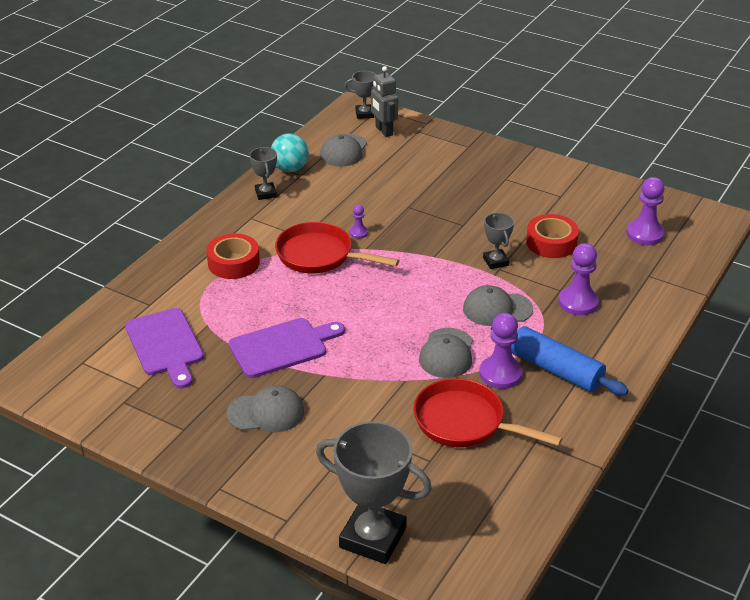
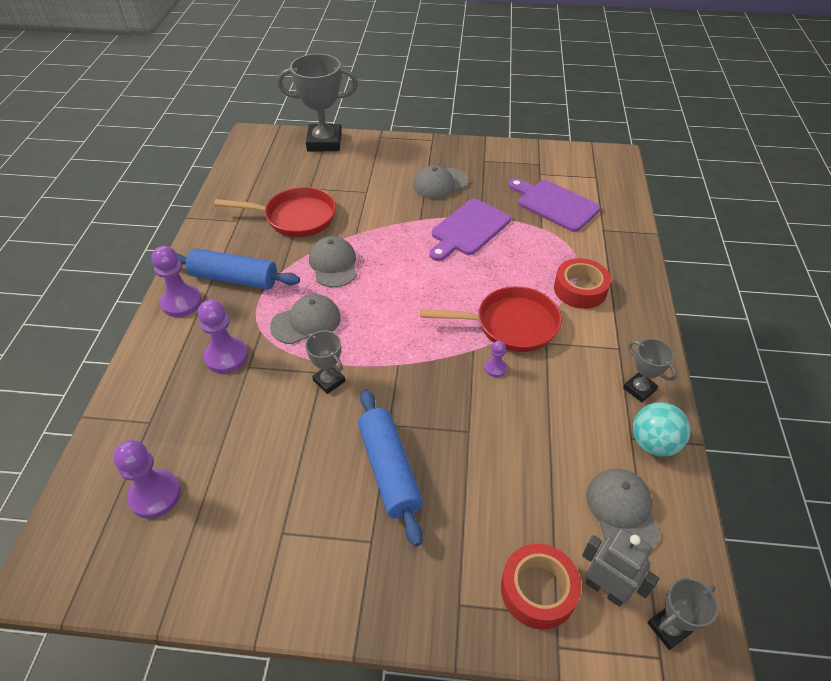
camera: 155 degrees right, 10 degrees up
(476, 203) = (389, 470): none -> blue rolling pin
(500, 374) = (281, 261): purple pawn -> purple pawn (181, 302)
(551, 243) = (274, 433): red tape -> red tape (538, 590)

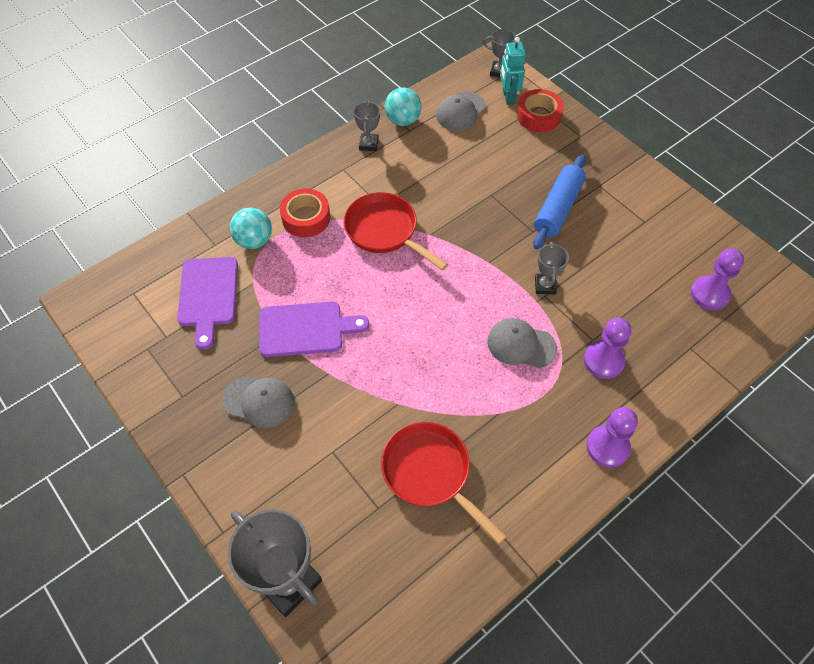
camera: 135 degrees left, 10 degrees up
(234, 279) = (545, 438): blue rolling pin -> none
(333, 264) = (450, 384): grey cap -> none
(495, 368) = (431, 214): purple pawn -> none
(585, 250) = (254, 241): none -> turquoise ball
(605, 589) = (508, 97): grey robot -> turquoise robot

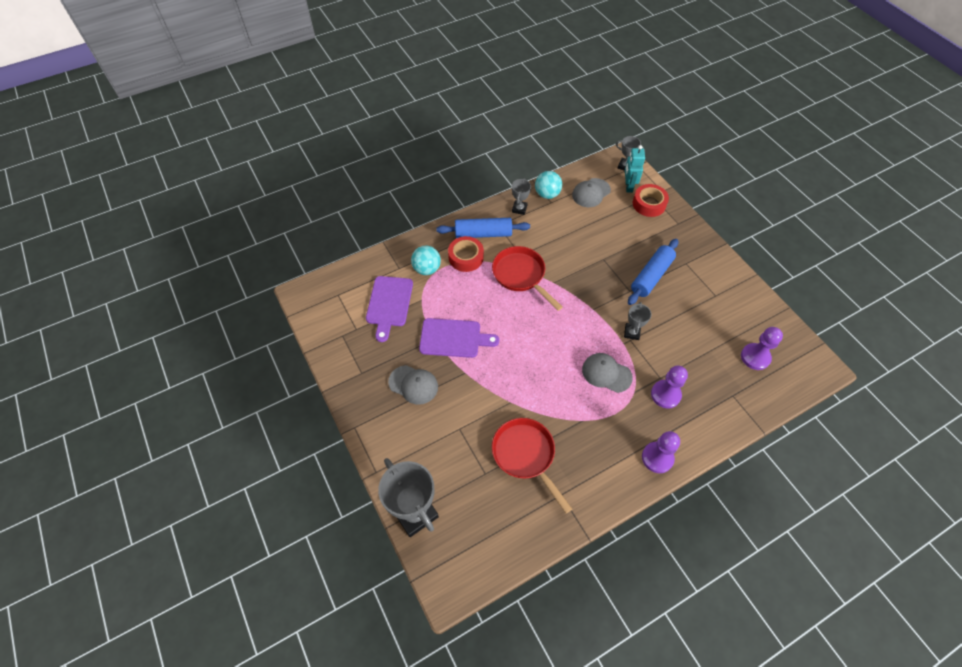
camera: 10 degrees right, 0 degrees up
(325, 183) = (483, 234): none -> blue rolling pin

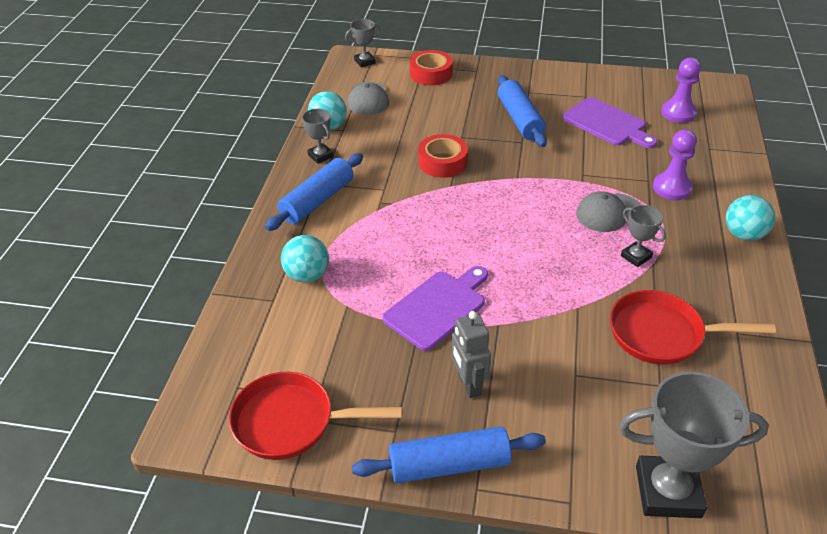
camera: 50 degrees left, 15 degrees down
(359, 407) = (449, 465): none -> blue rolling pin
(389, 304) = (317, 340): purple cutting board -> purple cutting board (607, 123)
(413, 384) = (468, 384): grey cap -> grey robot
(466, 257) = (333, 233): red tape -> red tape (442, 162)
(521, 275) = (412, 204): red pan -> red pan (291, 422)
(628, 186) = (392, 73): turquoise robot -> none
(632, 332) = (575, 168): grey trophy -> grey trophy (636, 257)
(657, 458) = (743, 235): purple pawn -> turquoise ball

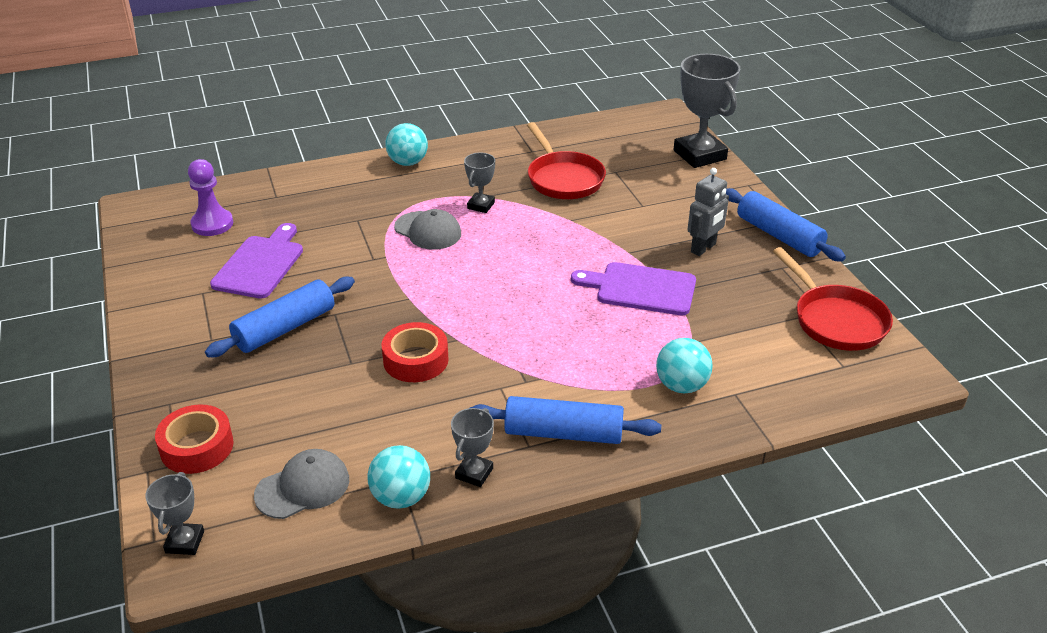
camera: 120 degrees left, 5 degrees down
(364, 62) = (185, 542): grey trophy -> grey trophy turned 60 degrees clockwise
(672, 188) = (361, 205): purple pawn -> none

